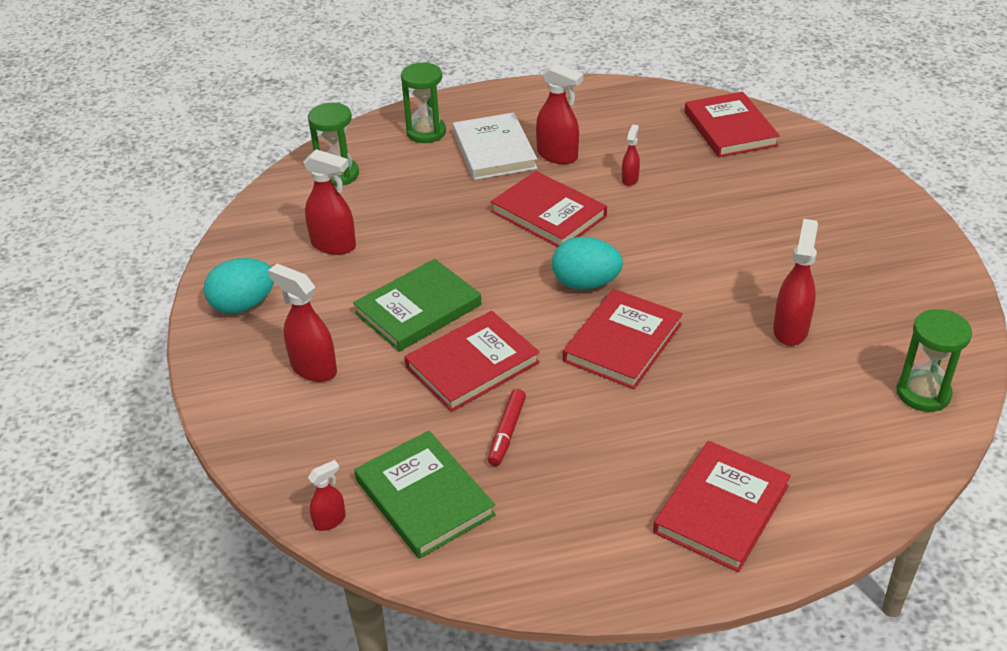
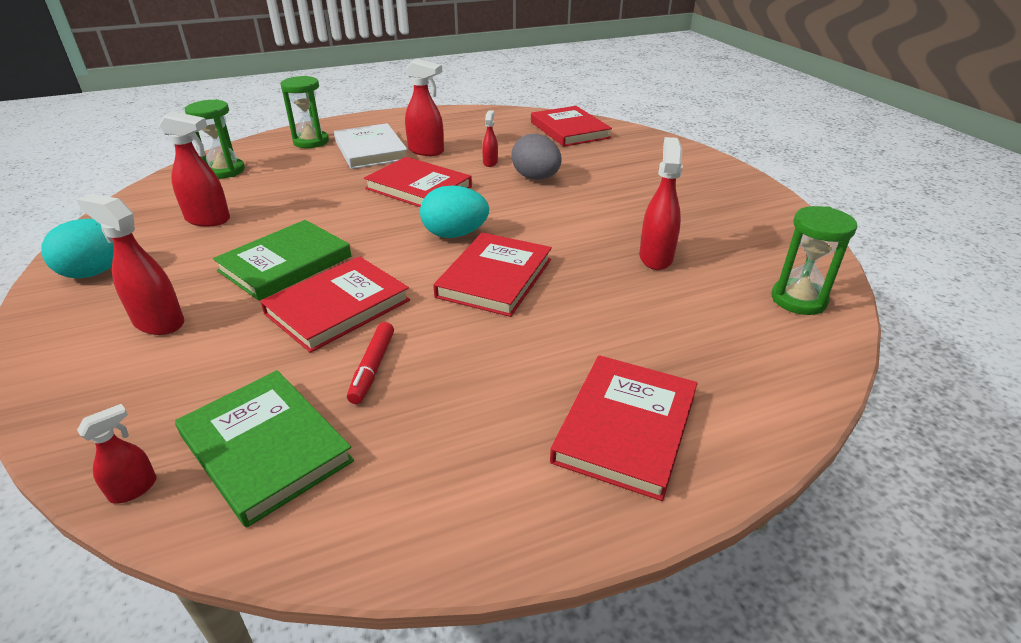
camera: 10 degrees left, 5 degrees down
(679, 207) = (536, 178): none -> grey egg

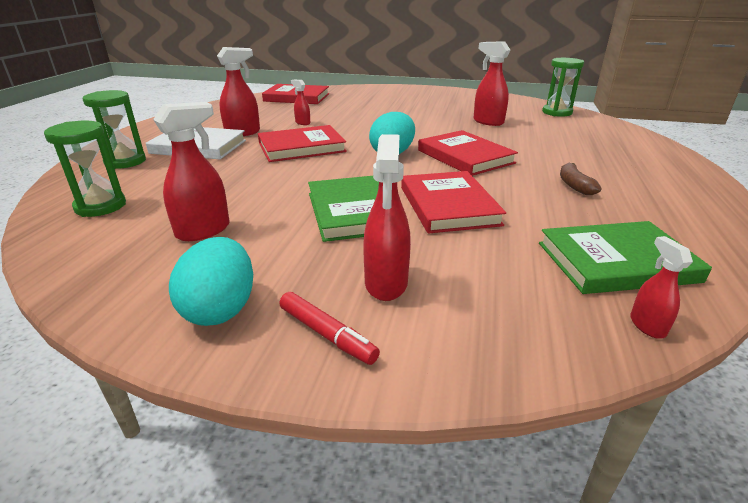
camera: 55 degrees left, 5 degrees down
(158, 322) = (386, 283): red spray bottle -> red spray bottle turned 60 degrees counterclockwise
(373, 368) = (541, 210): red marker -> red marker (327, 334)
(475, 378) = (574, 185): none -> brown banana
(536, 178) = (349, 119): grey egg -> none
(625, 428) = (642, 166): red book -> none

